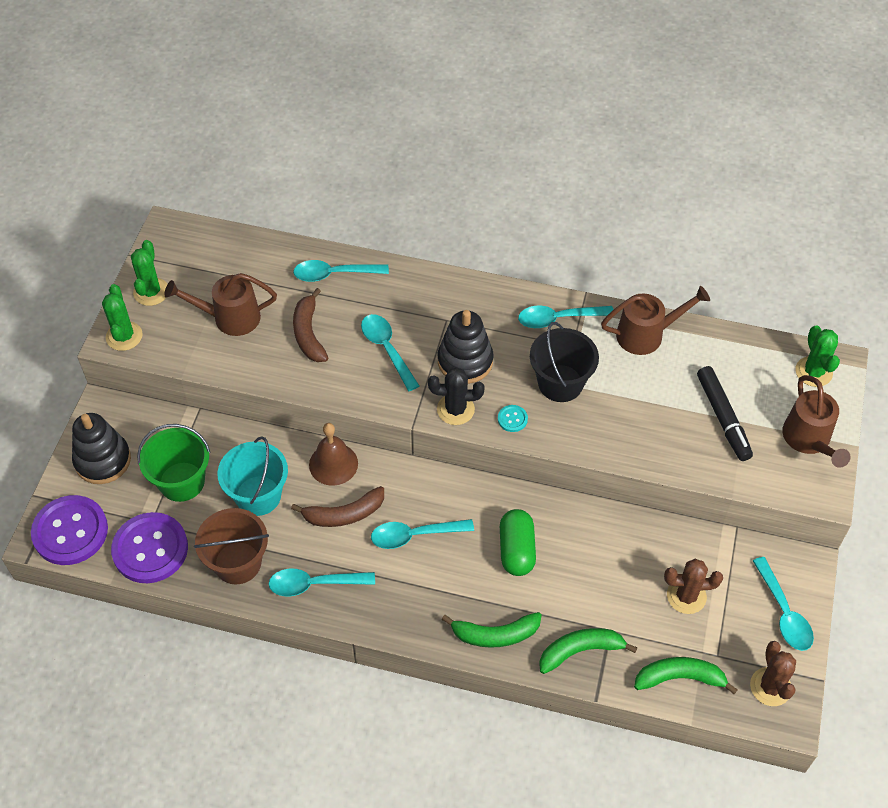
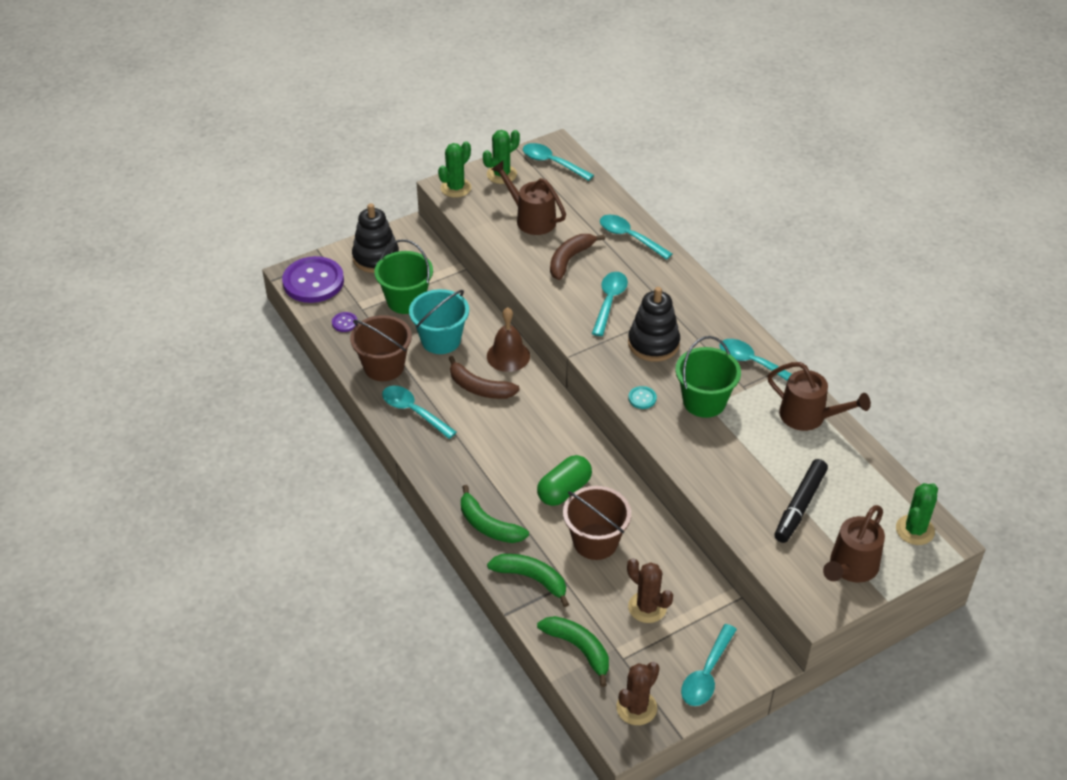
camera: 45 degrees right, 10 degrees down
(150, 549) = (344, 323): purple button -> purple button, size x0.41
(415, 535) = (508, 432): turquoise spoon -> turquoise spoon (552, 163)
(455, 409) = (610, 366): black cactus -> none
(560, 383) = (704, 401): black bucket -> green bucket
(589, 574) = (595, 541): none -> brown bucket

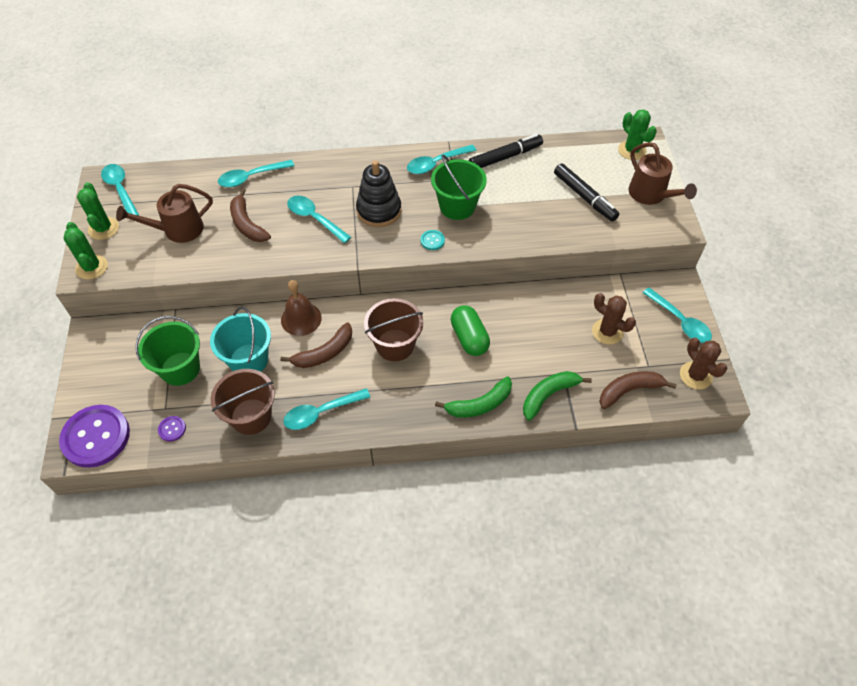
camera: 65 degrees left, 10 degrees up
(376, 257) = (105, 372): black stacking toy -> none
(552, 163) = (120, 190): turquoise spoon -> turquoise spoon turned 90 degrees clockwise
(579, 649) = (629, 390): green banana -> brown banana
(595, 541) = (531, 338): brown bucket -> brown bucket (395, 345)
(647, 607) = (607, 332): brown cactus -> brown cactus turned 60 degrees clockwise
(809, 417) = (505, 157): brown watering can -> black marker

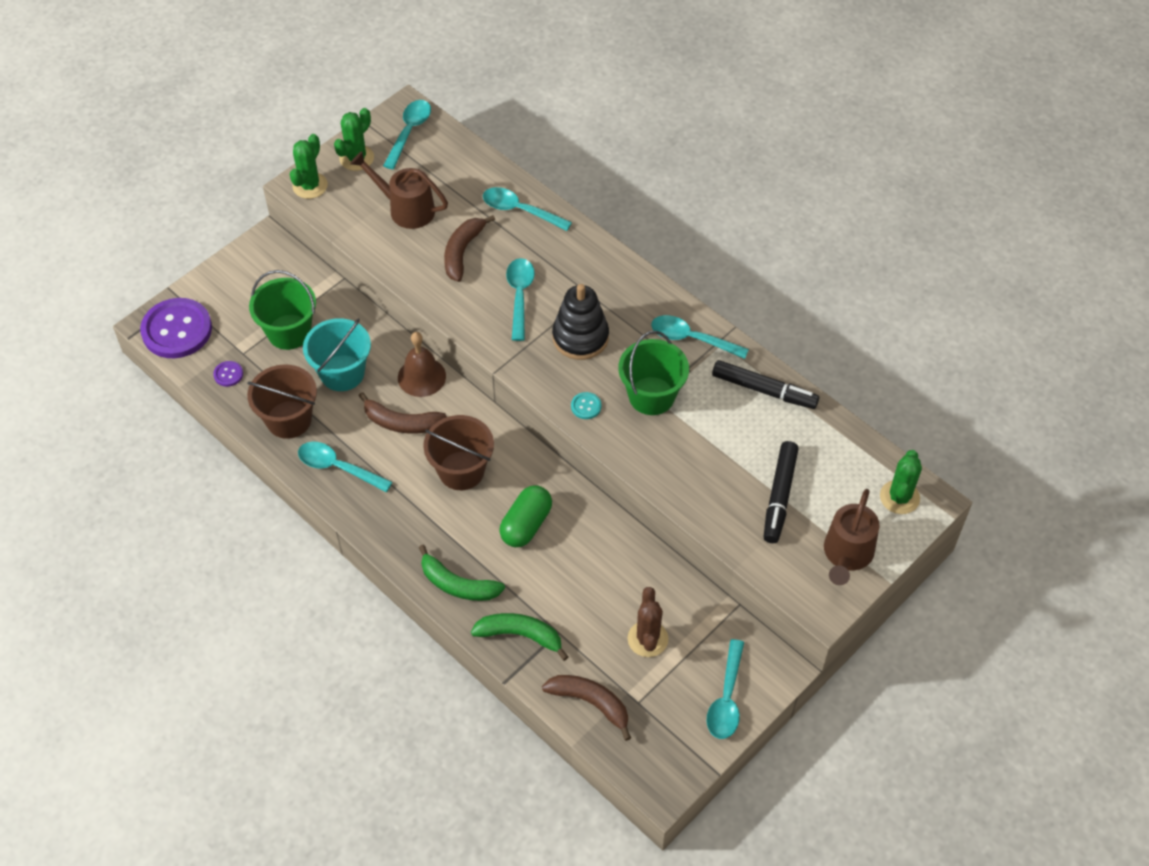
camera: 50 degrees right, 0 degrees up
(695, 375) = (666, 753): brown cactus -> none

